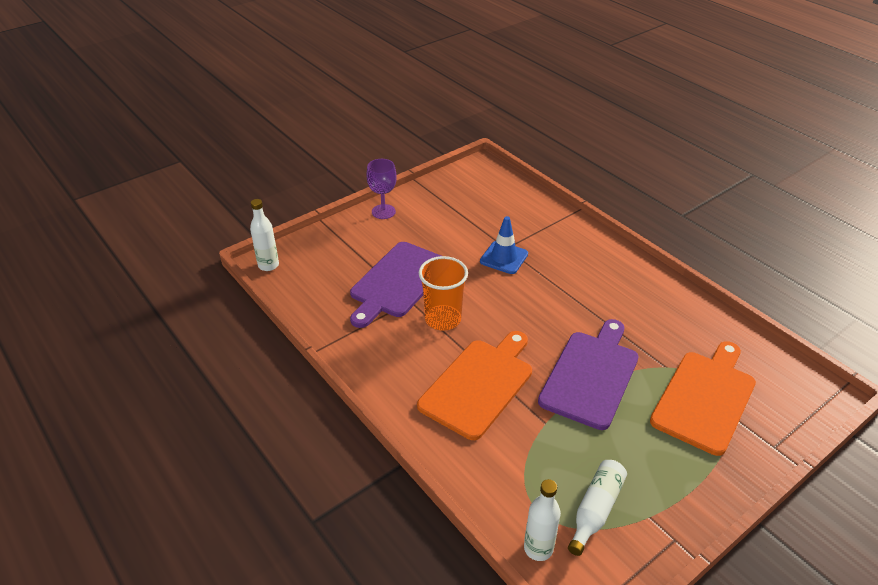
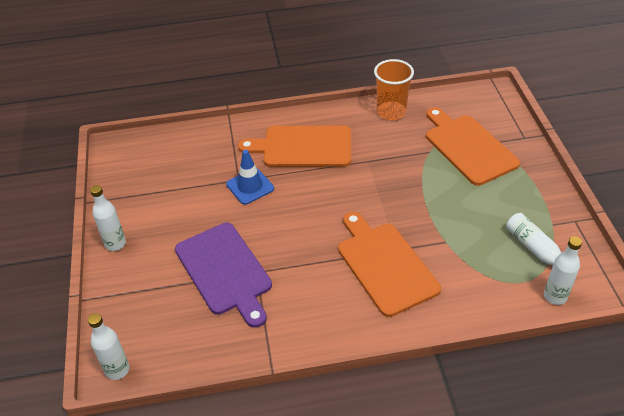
camera: 60 degrees left, 5 degrees up
(383, 212) = (115, 244): purple goblet -> white bottle
(443, 319) = (295, 258): orange cup -> orange cup (391, 112)
(584, 271) = (303, 147): none -> orange cutting board
(591, 375) = (414, 194): purple cutting board -> none

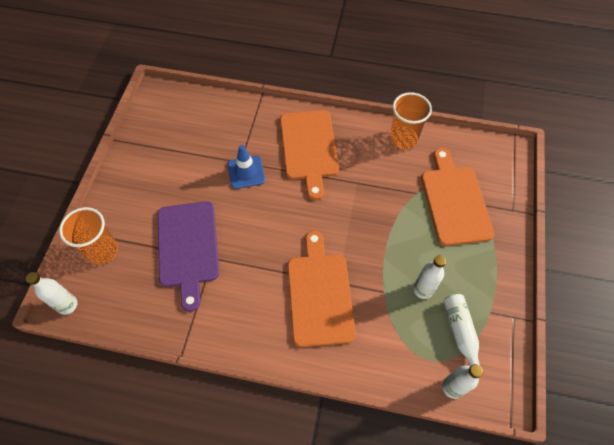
camera: 20 degrees right, 15 degrees up
(115, 244) = (117, 188): white bottle -> white bottle (423, 290)
(130, 306) = (102, 251): none -> orange cup
(303, 147) = (309, 148): orange cutting board -> orange cutting board turned 120 degrees counterclockwise

